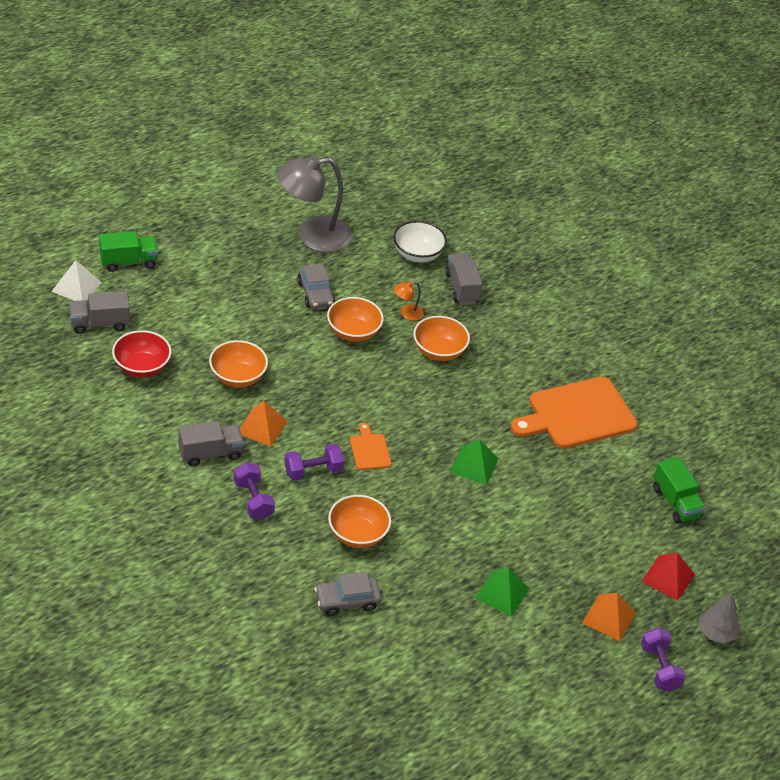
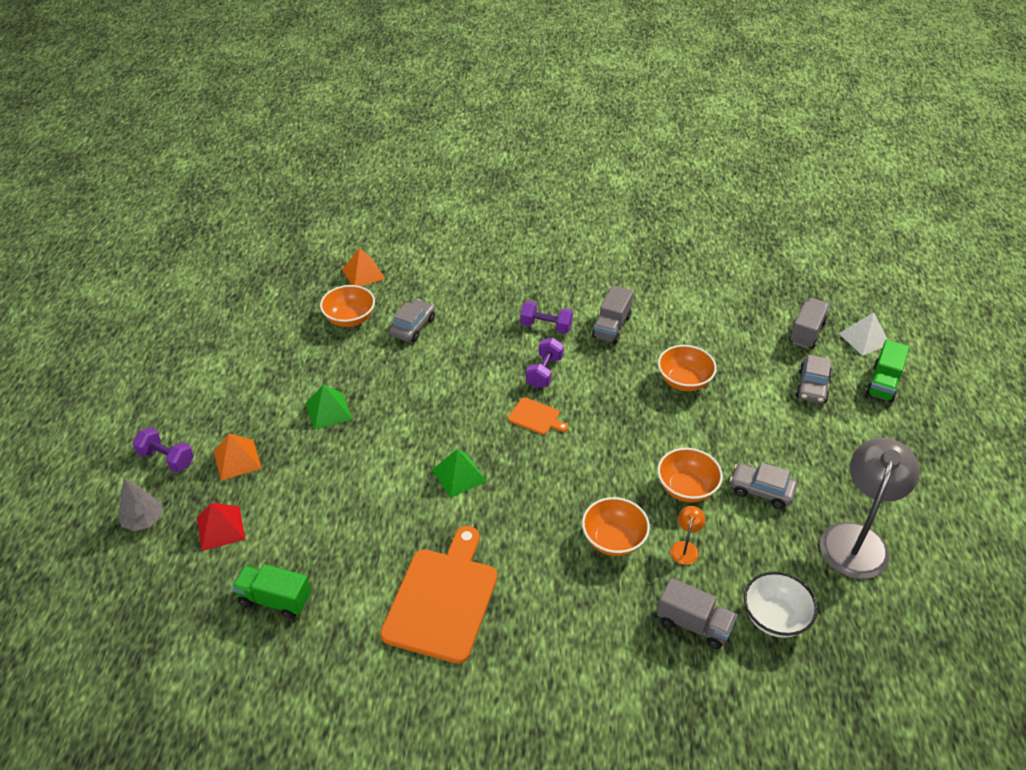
camera: 135 degrees right, 0 degrees up
(141, 367) = (736, 333): red bowl -> none
(171, 300) = (812, 386): none -> grey car
(262, 427) = (616, 367): orange pyramid -> orange pyramid (363, 274)
(357, 534) = (461, 363): orange bowl -> orange bowl (350, 319)

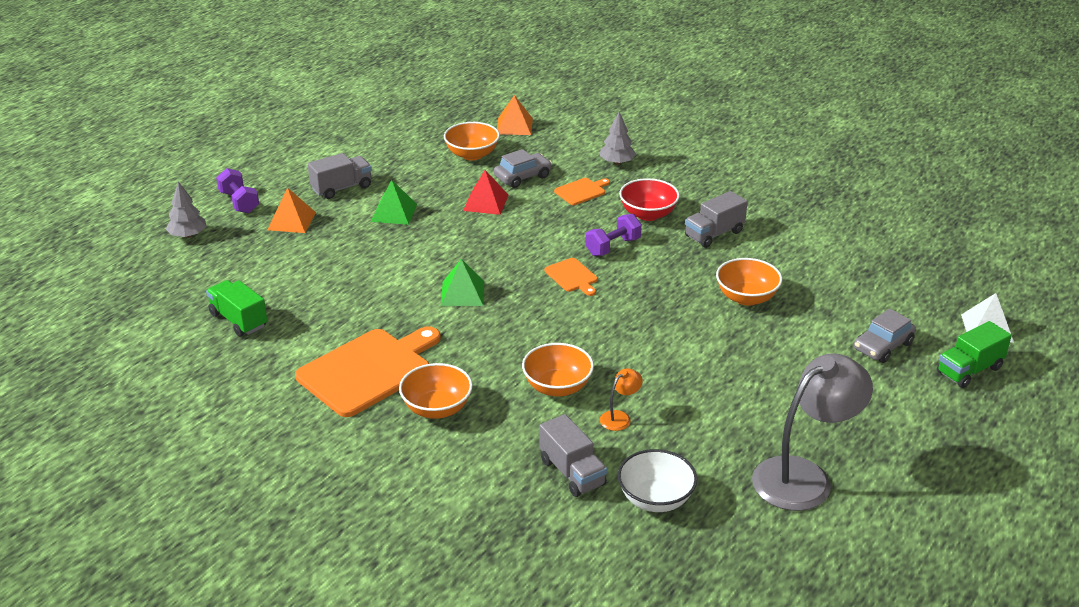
camera: 30 degrees right, 10 degrees down
(221, 528) = (239, 260): red pyramid -> red pyramid (486, 202)
(474, 323) = (581, 191): none -> orange cutting board
(480, 282) = (617, 162): none -> grey tree
(546, 327) = (648, 214): purple dumbbell -> red bowl
(686, 488) = (665, 376): orange bowl -> orange bowl (437, 408)
(761, 490) = (740, 405): grey car -> none
(806, 332) = (924, 302): grey truck -> grey truck (341, 188)

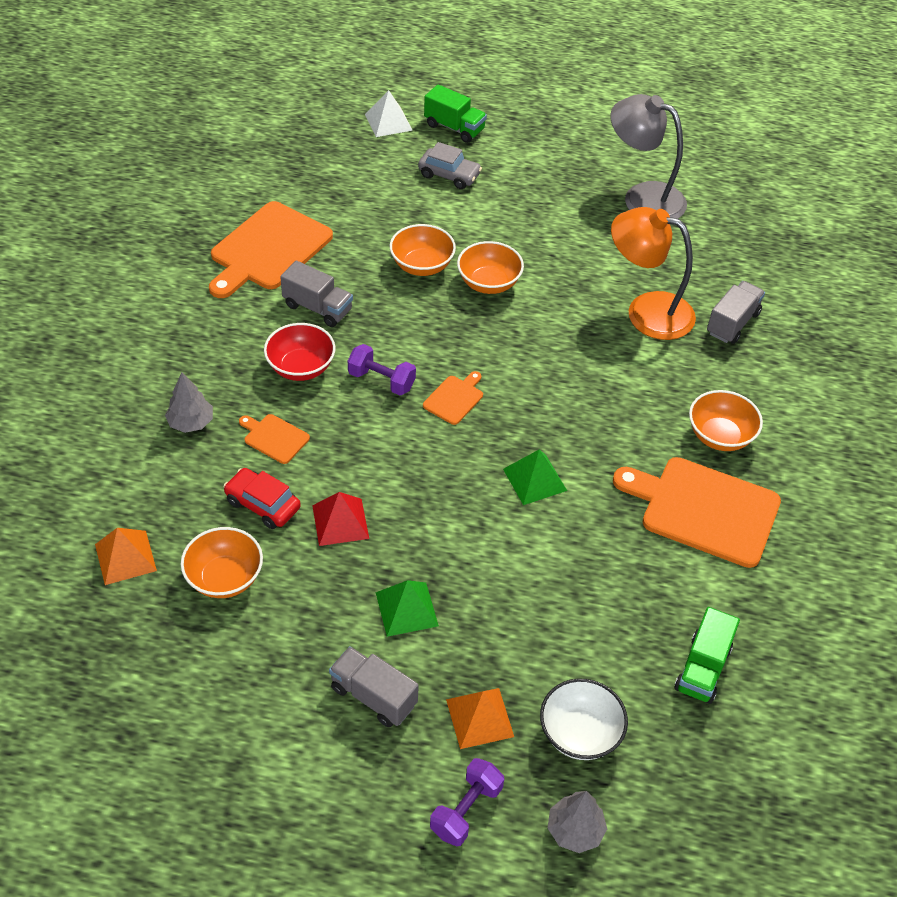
camera: 115 degrees left, 15 degrees up
(522, 177) = (263, 504): grey car -> red car
(557, 387) = (634, 361): orange bowl -> orange bowl (488, 283)
(620, 417) = (646, 311): orange lamp -> orange lamp, size x2.38
(655, 499) = (725, 269): white bowl -> white bowl (579, 733)
(800, 224) = (268, 249): none -> orange cutting board

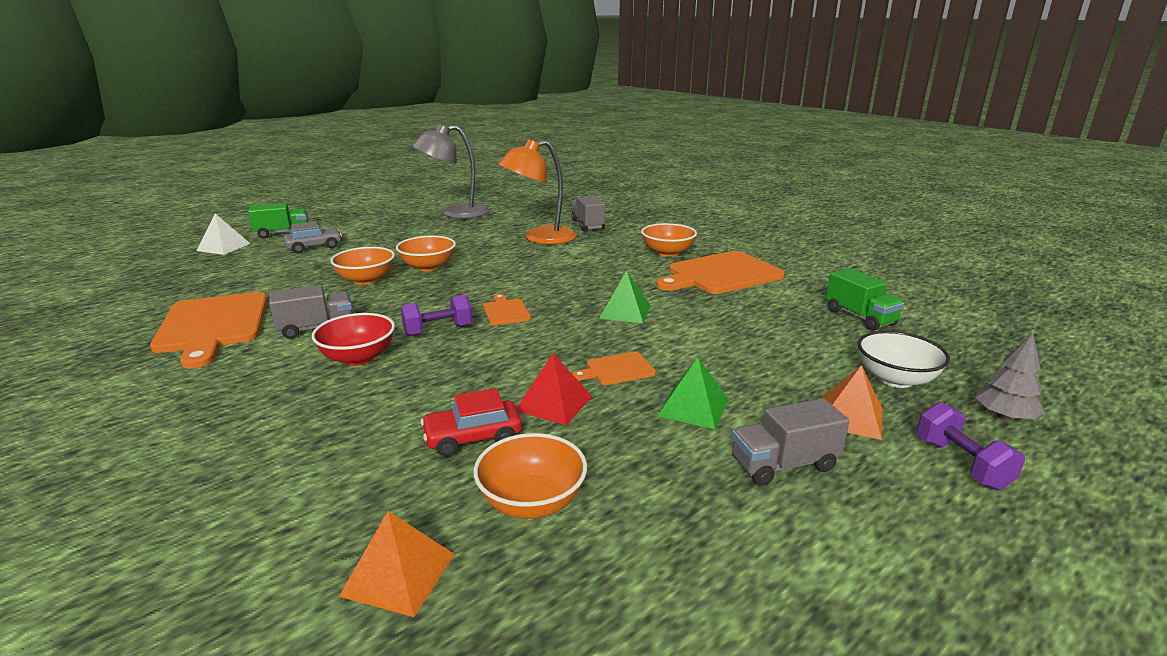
camera: 50 degrees left, 25 degrees down
(191, 422) = (303, 440): grey tree -> none
(274, 438) = (407, 400): orange cutting board -> orange cutting board (617, 369)

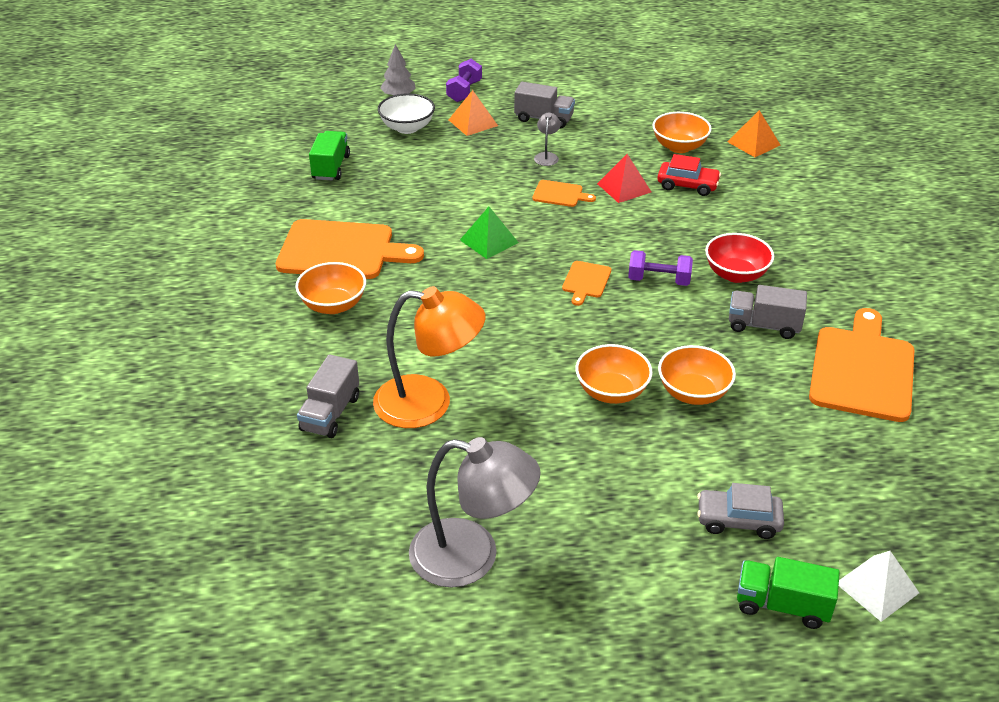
camera: 145 degrees left, 15 degrees up
(693, 407) = (547, 156): green pyramid -> grey lamp

